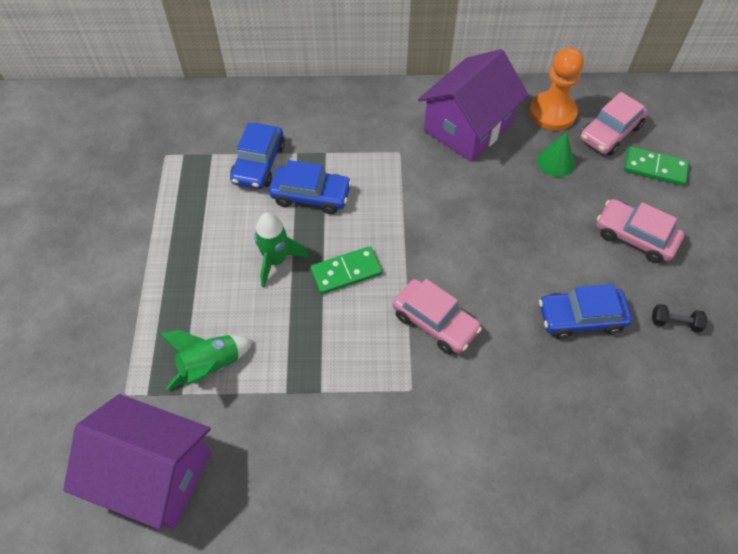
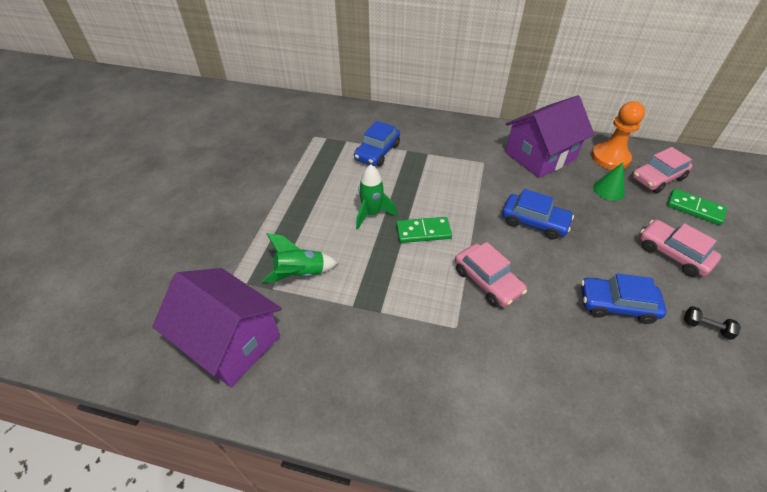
camera: 15 degrees right, 10 degrees down
(311, 195) = (409, 178): blue car -> blue car (534, 222)

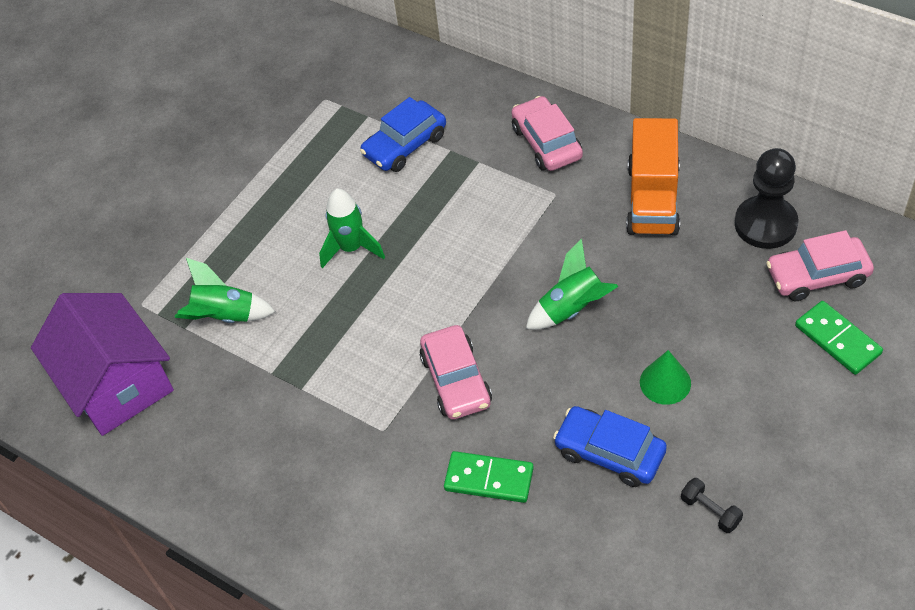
camera: 25 degrees right, 5 degrees up
(423, 231) = (408, 290): green domino -> green domino (489, 479)
(534, 222) = (572, 309): blue car -> green rocket
(540, 156) = (652, 199): purple house -> orange truck
(608, 190) = (722, 280): green cone -> green cone (665, 382)
(610, 158) = (765, 224): orange pawn -> black pawn
(673, 254) = (745, 402): pink car -> pink car (546, 142)

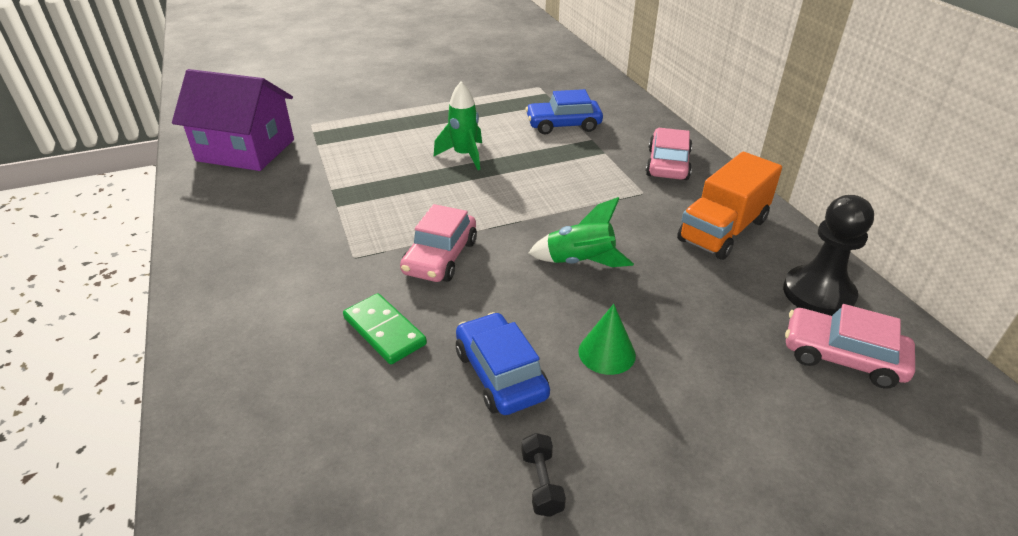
camera: 30 degrees right, 15 degrees down
(117, 383) = (246, 150): purple house -> purple house turned 75 degrees counterclockwise
(225, 316) = (346, 150): green rocket -> none
(837, 339) = (823, 420): green domino -> none

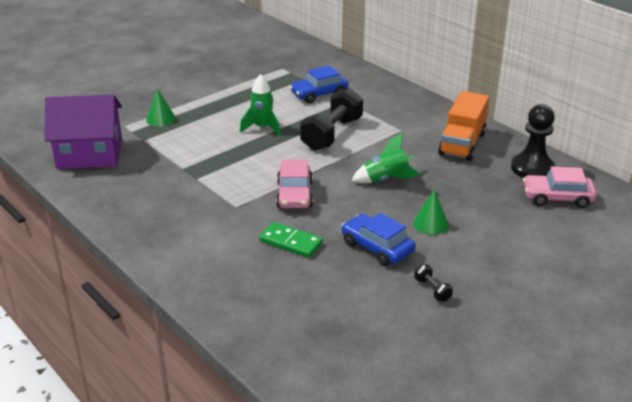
camera: 20 degrees left, 5 degrees down
(356, 123) = (161, 119): none -> green cone
(546, 180) = (332, 134): none -> black dumbbell
(668, 164) = (406, 109): pink car -> none

